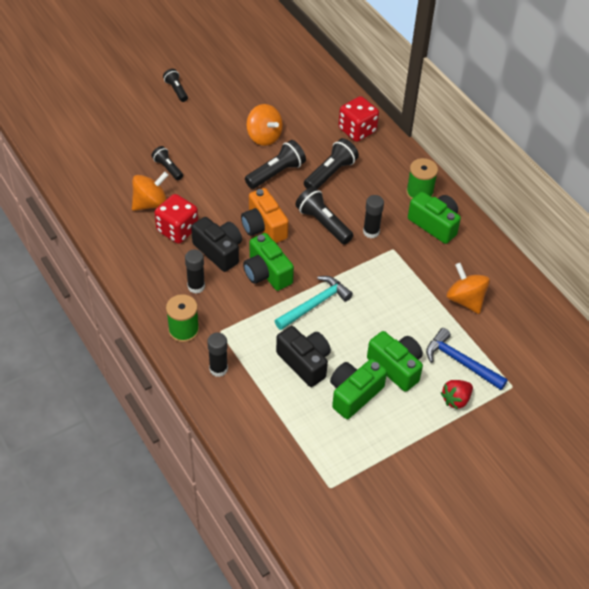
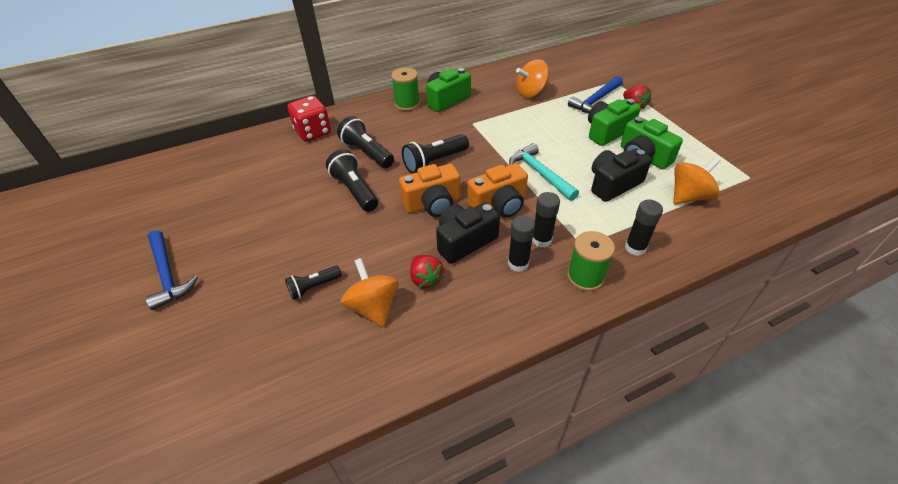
camera: 80 degrees left, 5 degrees down
(176, 90) = (168, 275): black flashlight -> blue hammer
(177, 230) = (426, 279): red dice -> red strawberry
(264, 136) = (294, 197): orange spinning top -> orange spinning top (688, 196)
(267, 273) = (499, 204): green camera -> orange camera
(371, 232) = (450, 133): black glue stick -> black glue stick (541, 240)

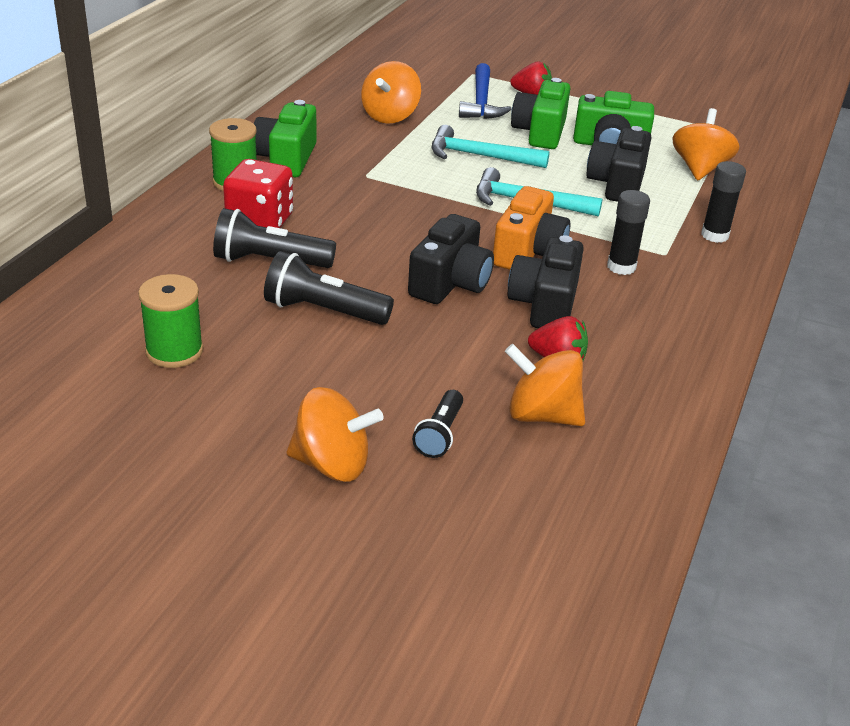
camera: 45 degrees left, 10 degrees down
(168, 275) = (201, 532): blue hammer -> none
(252, 273) = (332, 464): none -> orange spinning top
(313, 132) = (138, 267): red dice -> red dice (260, 222)
(433, 203) = (450, 283): orange camera -> black camera
(434, 162) = (382, 237): black flashlight -> none
(518, 263) = (629, 299): black glue stick -> none
(550, 134) = (480, 156): none -> turquoise hammer
(585, 277) = (706, 281): green spool -> green spool (174, 351)

